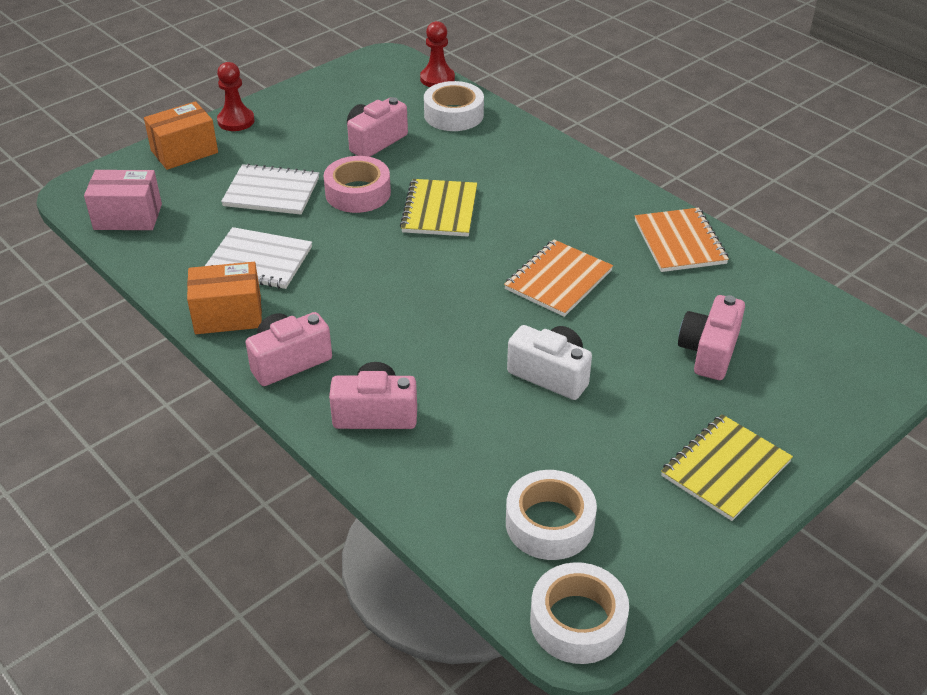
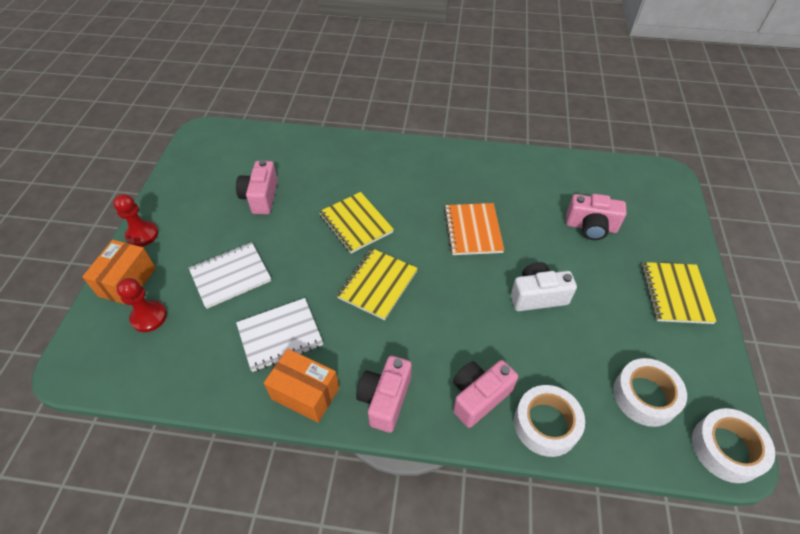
camera: 40 degrees left, 10 degrees up
(128, 217) = (139, 364): pink box -> none
(228, 315) = (305, 393): orange box -> orange box turned 75 degrees clockwise
(358, 193) = (291, 241): pink tape -> none
(396, 272) = (378, 284): none -> yellow notebook
(437, 79) = (253, 131): red pawn -> red pawn (149, 317)
(453, 115) = (291, 151): white tape -> white tape (546, 424)
(679, 242) = (504, 167): orange notebook -> none
(709, 352) = (591, 227): pink camera -> pink camera turned 60 degrees counterclockwise

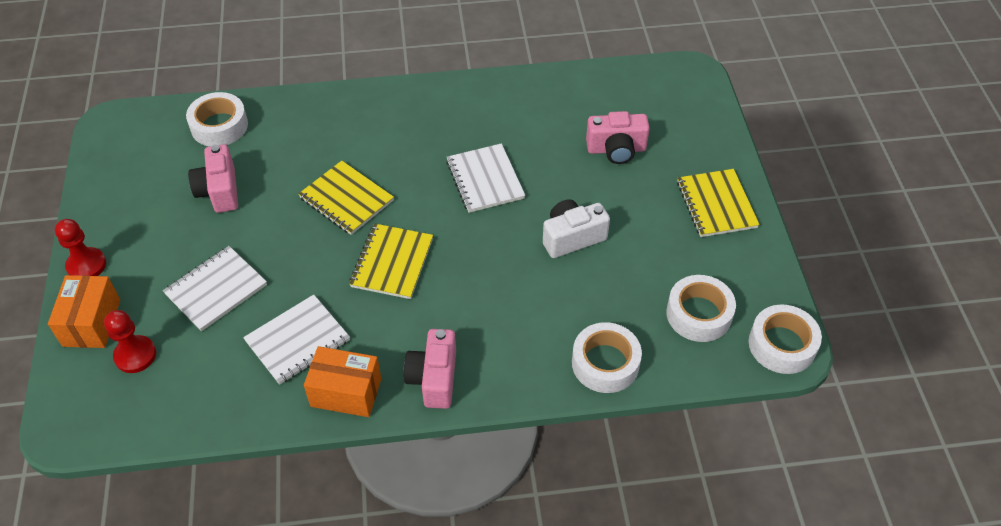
camera: 15 degrees left, 0 degrees up
(278, 148) = (219, 126): none -> white tape
(473, 230) = (485, 180): orange notebook -> white notebook
(478, 397) = (531, 353): pink camera -> none

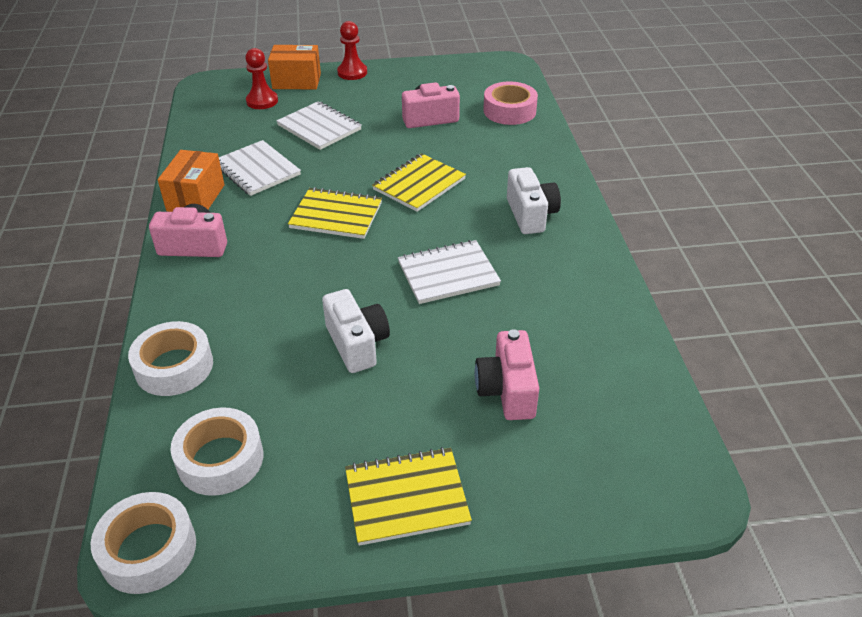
camera: 90 degrees right, 10 degrees down
(219, 126) = (509, 111): white tape -> pink tape
(405, 122) = (531, 215): none -> white camera

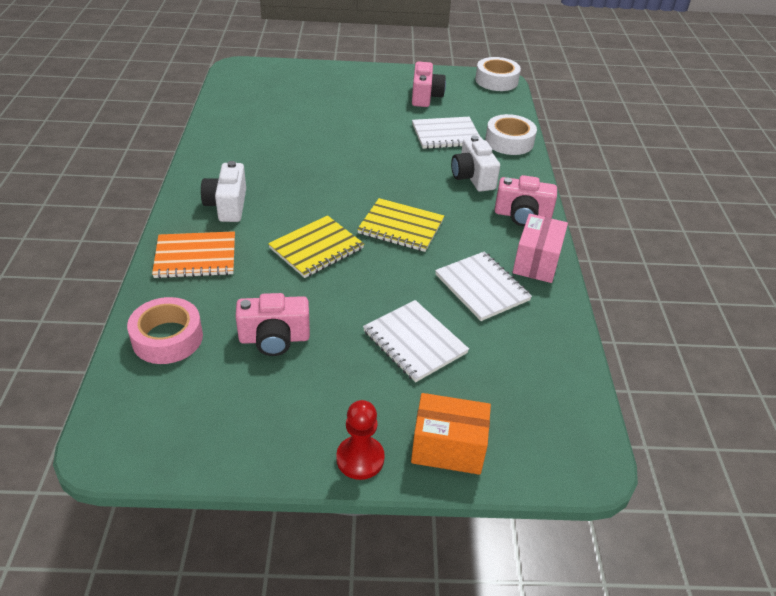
camera: 175 degrees left, 0 degrees up
(196, 198) = (536, 262): orange box -> pink box
(220, 459) = (470, 102): white tape -> none
(262, 101) = (494, 406): red pawn -> none
(357, 344) = (392, 139): white camera -> white camera (472, 177)
(406, 497) = (375, 80): yellow notebook -> none
(448, 274) = (318, 170): white notebook -> white notebook (446, 135)
(507, 390) = (307, 108): pink camera -> pink camera (425, 96)
(528, 164) = (195, 257): none -> orange notebook

